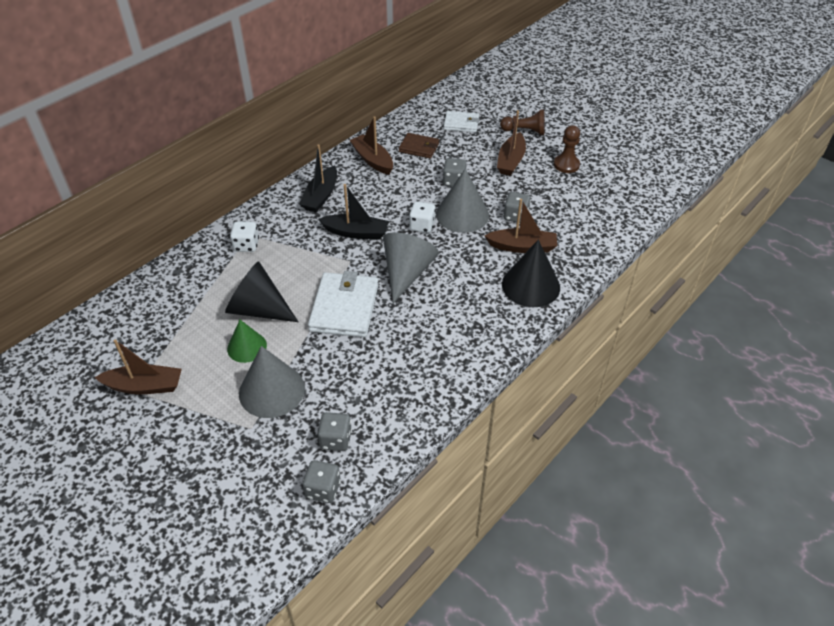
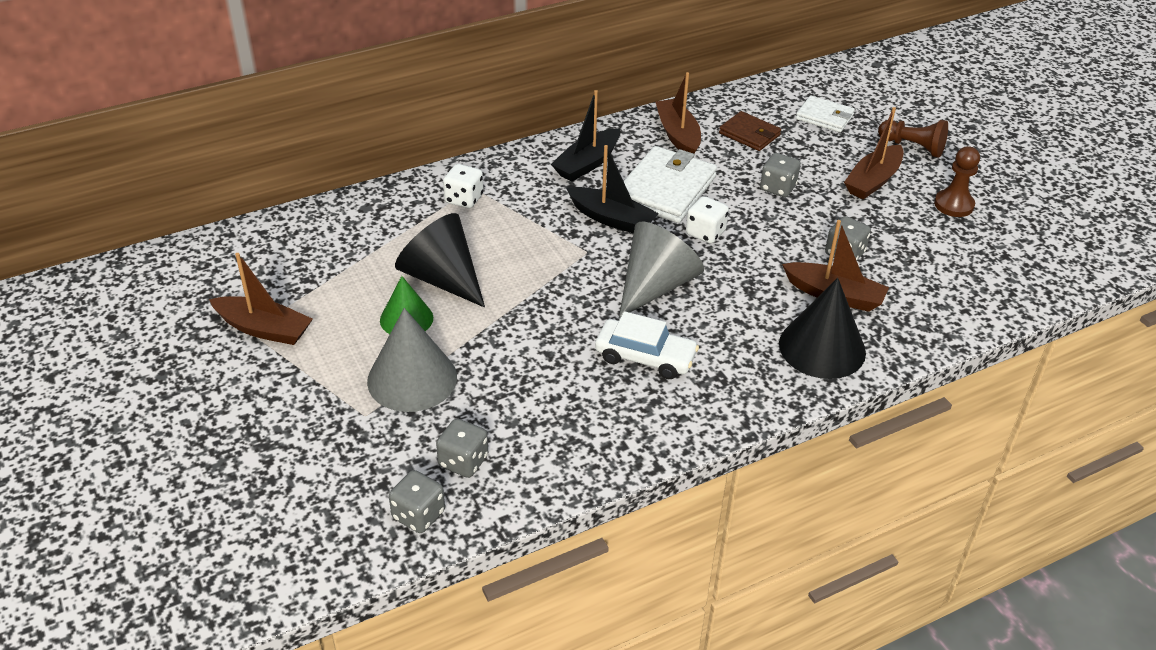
camera: 20 degrees right, 5 degrees down
(344, 308) = (552, 306): white wallet -> white wallet (666, 189)
(423, 326) = (645, 357): none -> white car
(462, 214) = (768, 232): grey cone -> none

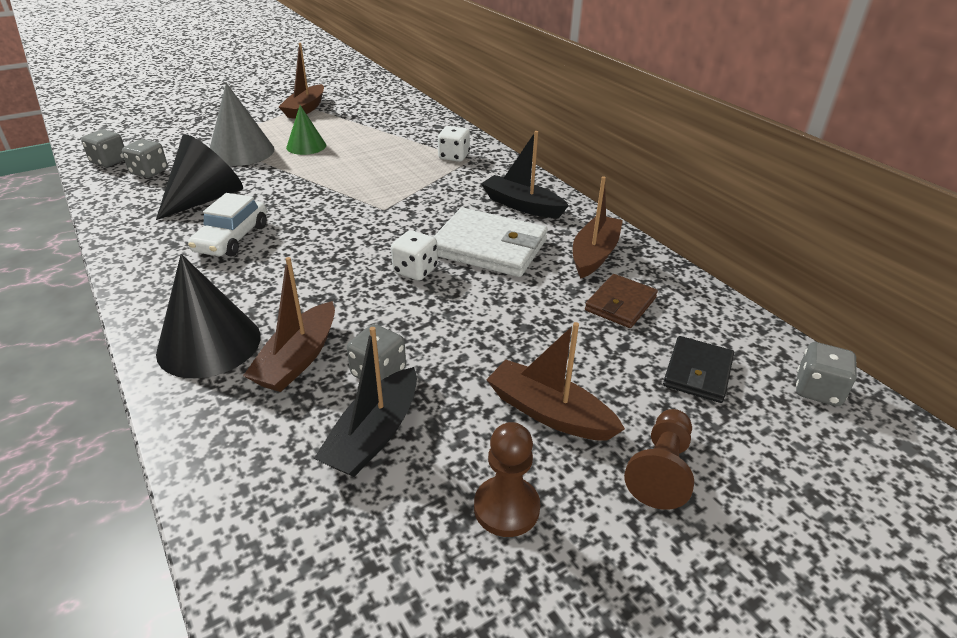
camera: 85 degrees right, 5 degrees down
(442, 278) = (351, 155): black cone -> black cone (206, 199)
(612, 219) = (434, 219): black boat -> black boat (374, 435)
(655, 286) = (330, 243): grey cone -> none
(678, 135) = (594, 254): brown boat -> brown boat turned 45 degrees counterclockwise
(778, 188) = (510, 323): grey dice -> grey dice (817, 390)
(824, 117) = (697, 372): white wallet -> black wallet

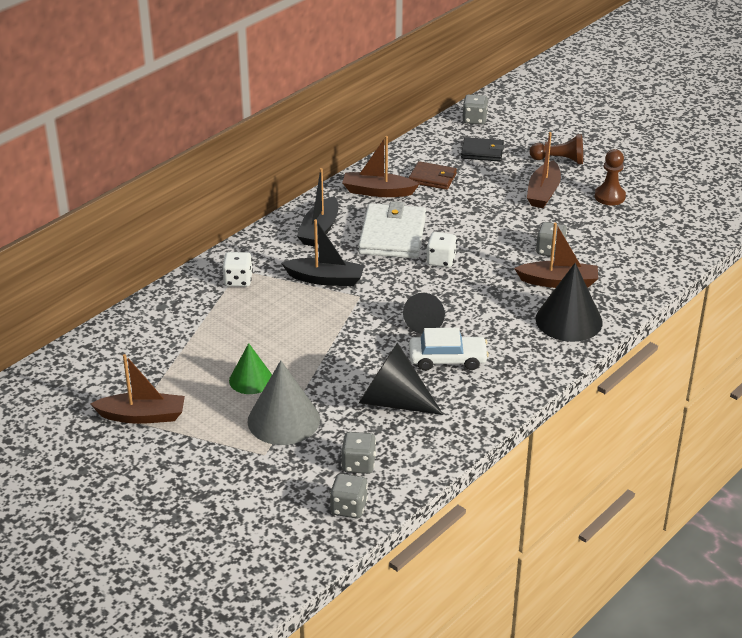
camera: 105 degrees left, 0 degrees up
(306, 237) = (425, 322): none -> black cone
(374, 435) = (595, 241): black boat -> black boat (325, 279)

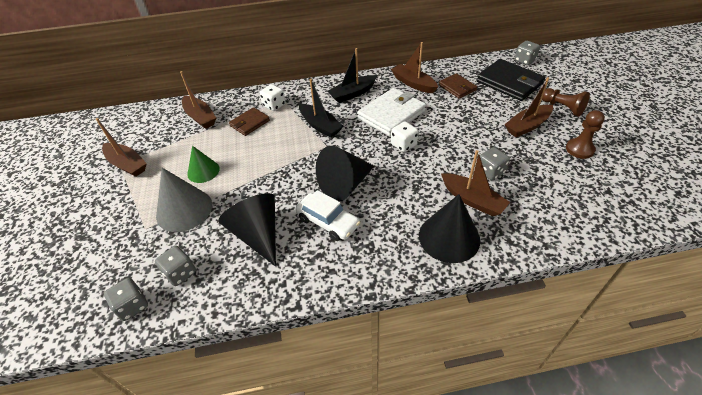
camera: 40 degrees right, 10 degrees up
(158, 331) = (200, 117): none -> brown boat
(235, 311) = (250, 123): none -> brown wallet
(425, 322) = (345, 185): black cone -> black cone, size x1.59
(482, 152) = (509, 82): black wallet -> black wallet, size x1.72

